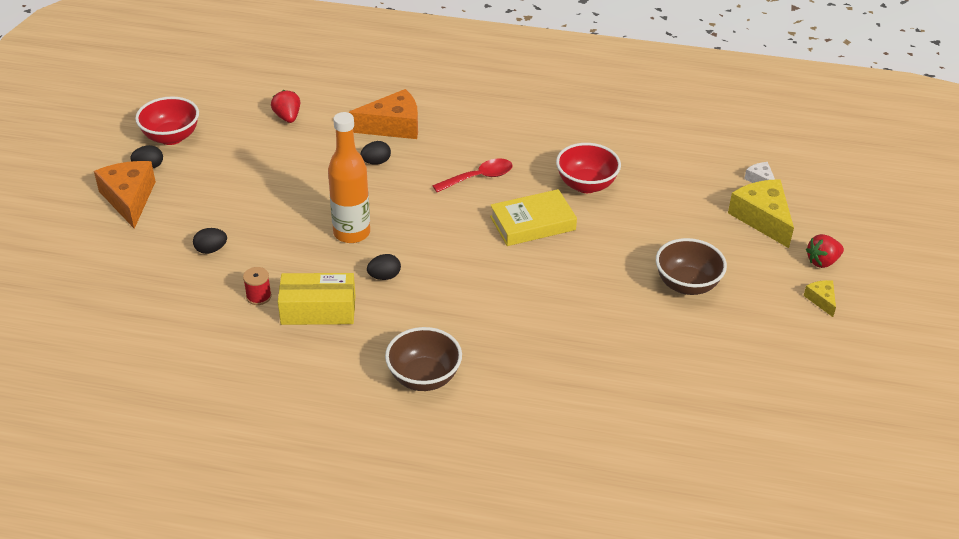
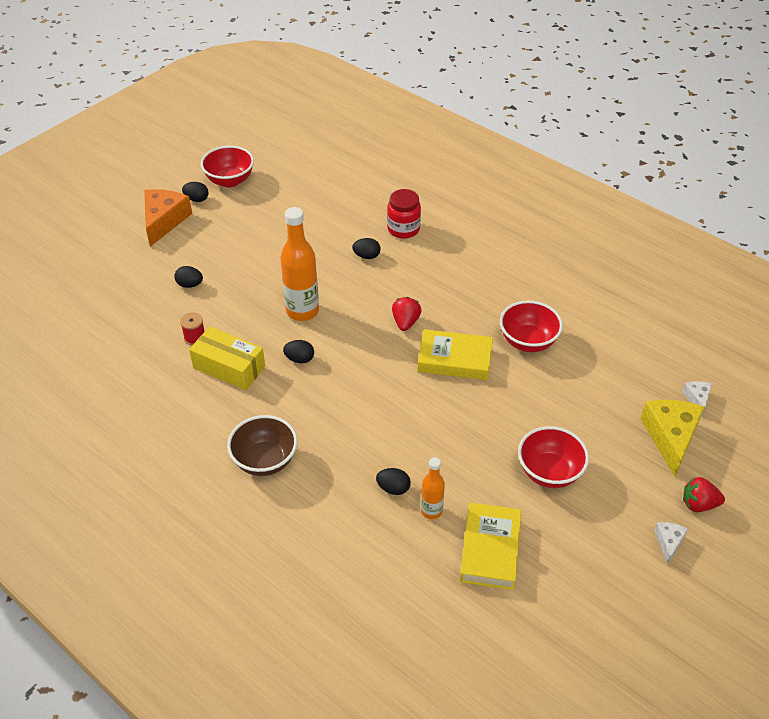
camera: 30 degrees right, 5 degrees up
(287, 117) = (327, 193): red strawberry -> red strawberry (405, 322)
(393, 126) = (403, 229): orange cheese -> red jar
(479, 178) = (440, 300): red spoon -> none
(563, 352) = (393, 488): none -> black egg
(612, 356) = (431, 511): none -> orange bottle
(685, 366) = (489, 549): none -> yellow book
(687, 284) = (549, 472): brown bowl -> red bowl
(821, 300) = (668, 542): yellow cheese -> white cheese

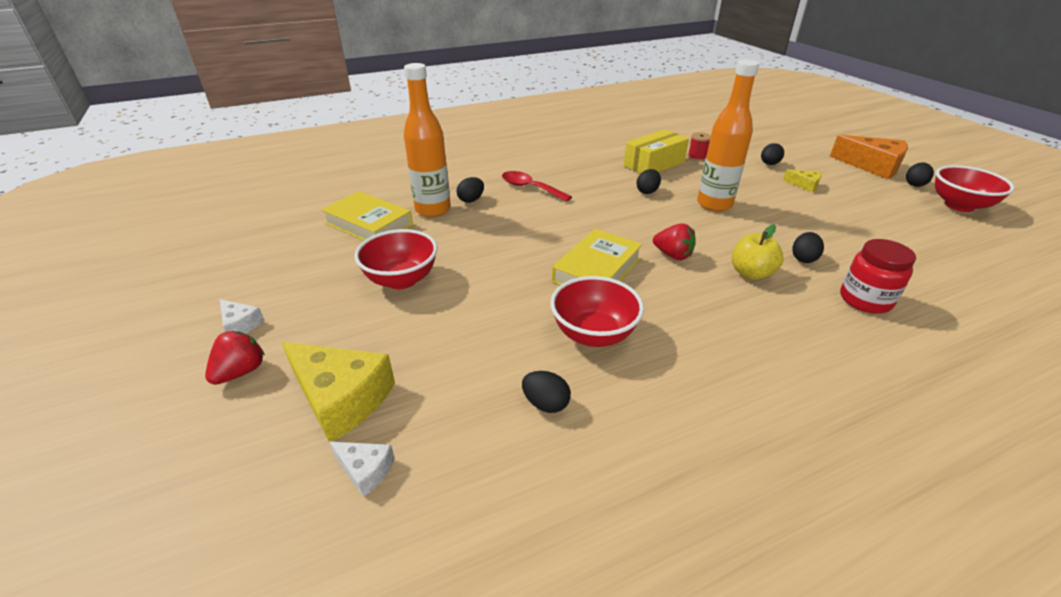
camera: 115 degrees right, 10 degrees down
(231, 260) = (804, 185): none -> yellow cheese
(265, 461) = (546, 161): brown bowl -> none
(340, 450) = (530, 188): none -> red spoon
(404, 279) = (751, 273): none -> yellow apple
(431, 511) = (433, 210): orange bottle -> orange bottle, size x1.80
(599, 345) = (545, 404): none -> black egg

